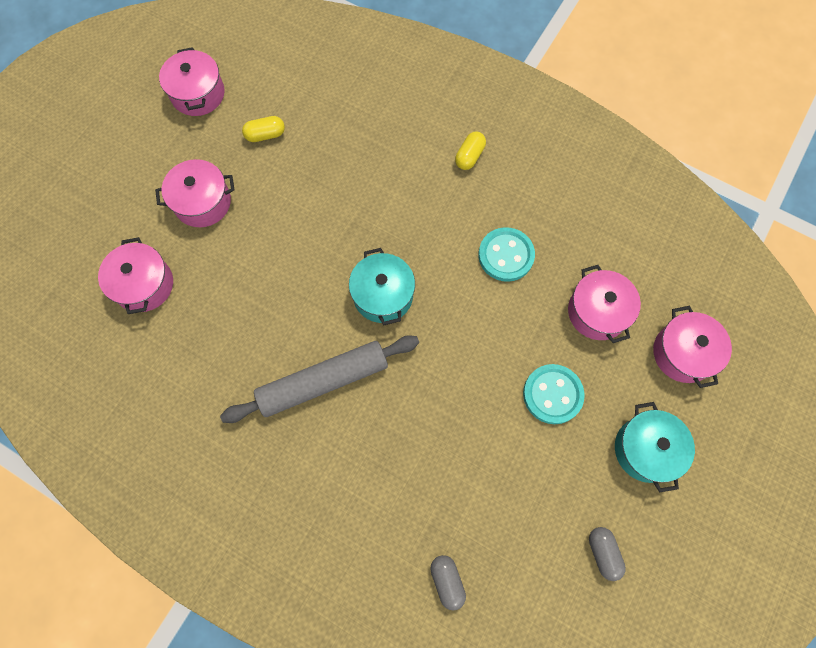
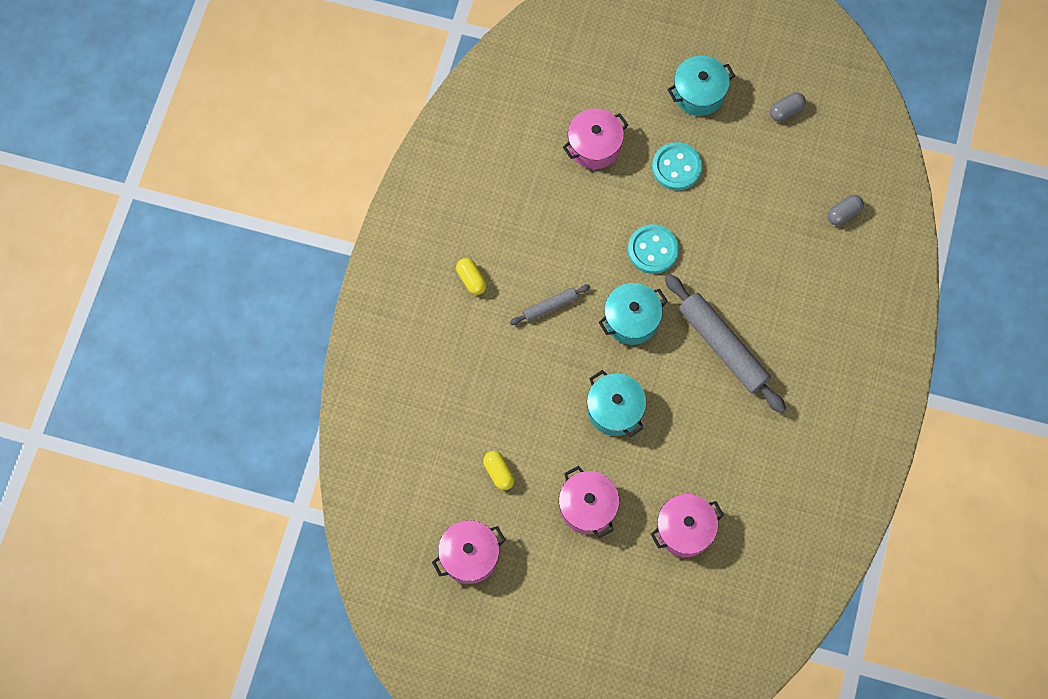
camera: 105 degrees left, 0 degrees up
(291, 252) = (615, 409): none -> turquoise pot
(420, 220) = (550, 306): none -> grey rolling pin
(469, 156) = (471, 279): yellow capsule -> yellow capsule turned 45 degrees clockwise
(506, 255) = (563, 227): turquoise button -> turquoise button (652, 250)
(683, 353) = (611, 77): pink pot -> none

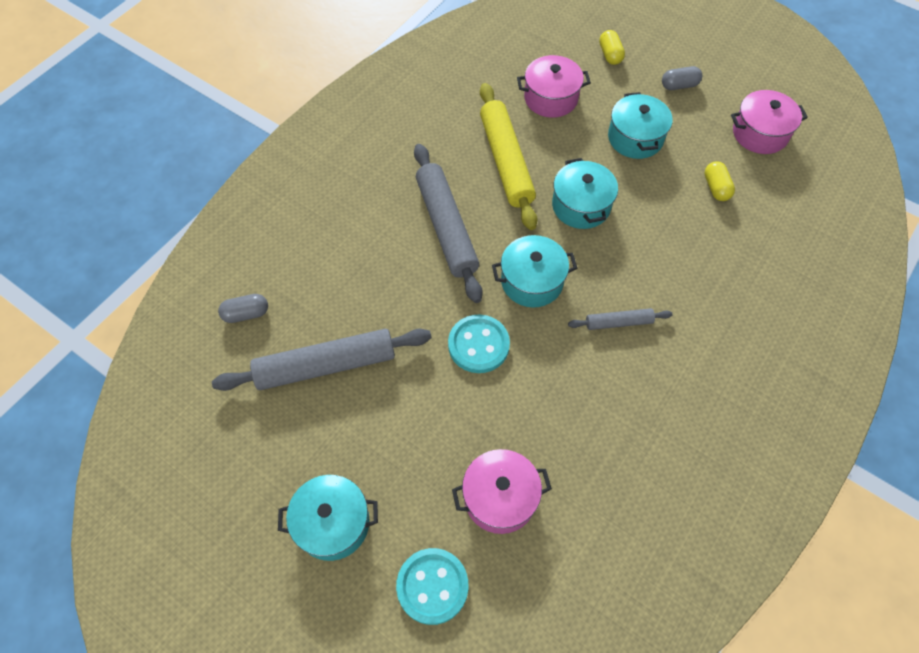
camera: 160 degrees left, 10 degrees down
(471, 279) = (704, 381): yellow capsule -> yellow capsule (610, 55)
(587, 507) = (635, 138): pink pot -> turquoise pot
(676, 167) = (408, 432): turquoise button -> turquoise button (432, 586)
(699, 435) = (506, 161): none -> yellow rolling pin
(760, 195) = (326, 365): none -> grey rolling pin
(786, 111) = (237, 457): grey capsule -> grey capsule (679, 85)

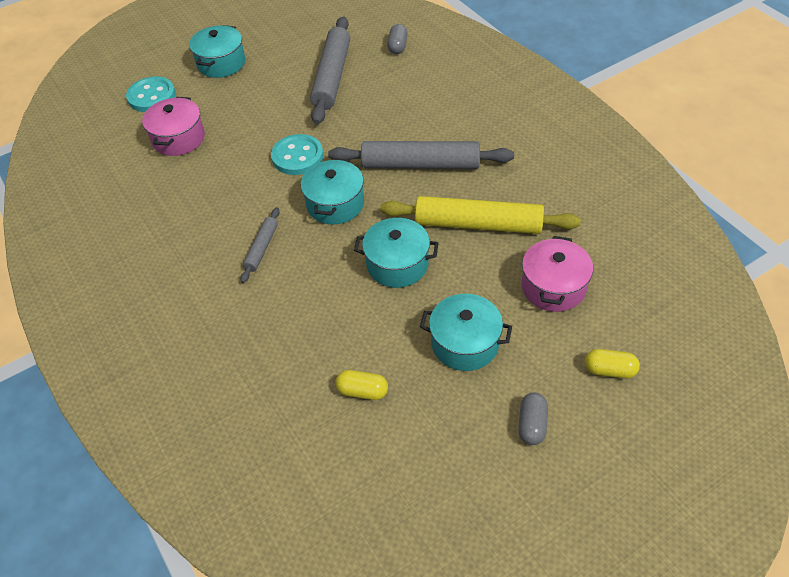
camera: 115 degrees right, 10 degrees down
(760, 133) = (419, 480): pink pot -> none

